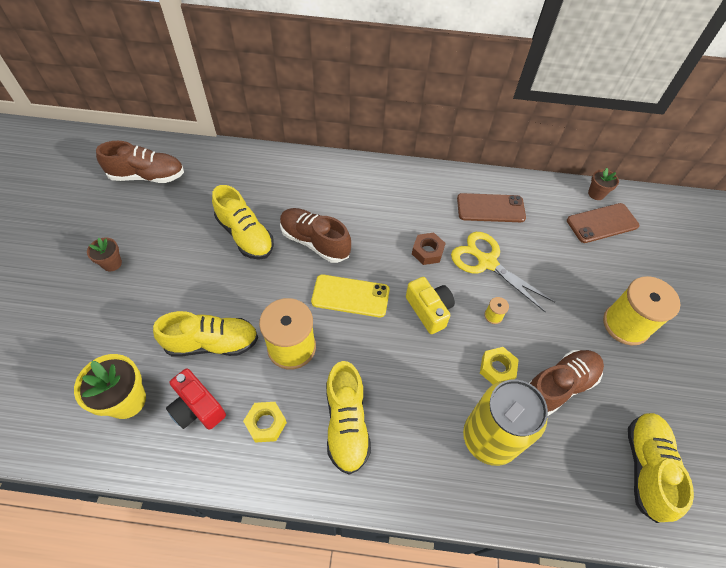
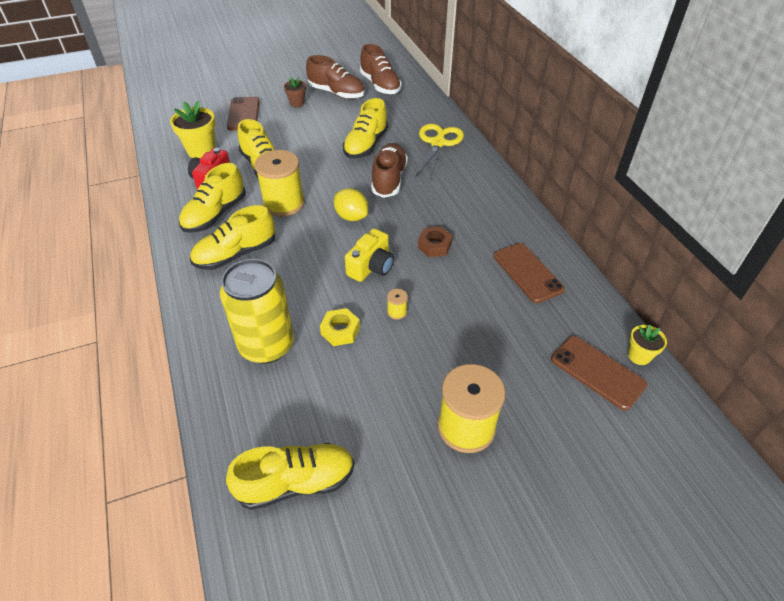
camera: 65 degrees right, 10 degrees down
(84, 326) = (243, 114): none -> brown phone
(266, 423) = (215, 215): yellow nut -> yellow shoe
(350, 296) = (351, 216): yellow phone -> yellow lemon
(487, 262) = (456, 289): yellow scissors -> yellow scissors (438, 143)
(558, 386) = (349, 383): brown shoe -> brown shoe (336, 93)
(596, 194) = (639, 356): brown flower pot -> yellow flower pot

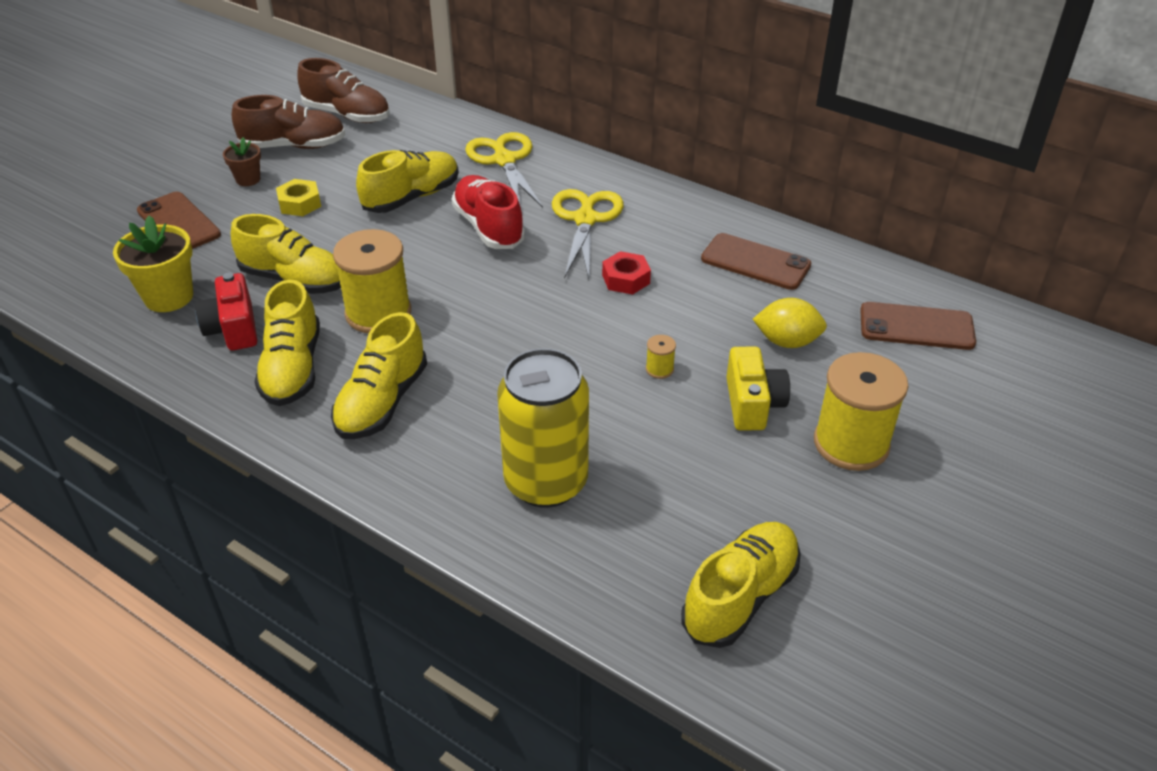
camera: 35 degrees left, 5 degrees down
(340, 331) = (617, 421): yellow nut -> yellow nut (300, 204)
(351, 216) = (488, 290): yellow lemon -> yellow lemon (787, 342)
(366, 145) = (411, 197): yellow shoe -> yellow shoe turned 120 degrees counterclockwise
(371, 267) = (576, 335): yellow camera -> yellow camera (752, 404)
(389, 179) = (488, 227): brown shoe -> red shoe
(434, 246) = (626, 279): brown nut -> red nut
(448, 198) = (585, 220): none -> yellow scissors
(639, 356) = (937, 293): yellow flower pot -> none

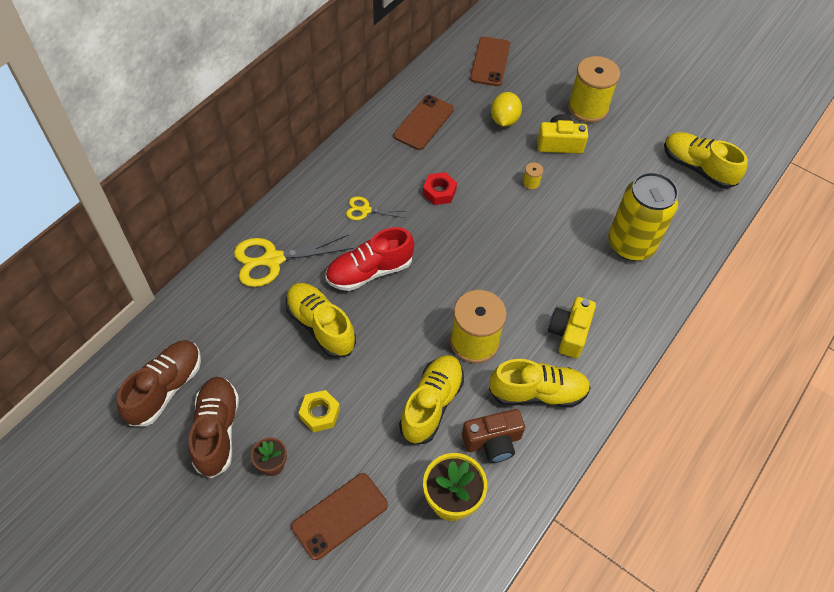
camera: 90 degrees left, 15 degrees up
(233, 328) = (492, 441): red camera -> brown camera
(382, 402) = (569, 333): yellow shoe -> yellow camera
(585, 220) = (365, 210): yellow scissors -> yellow scissors, size x0.53

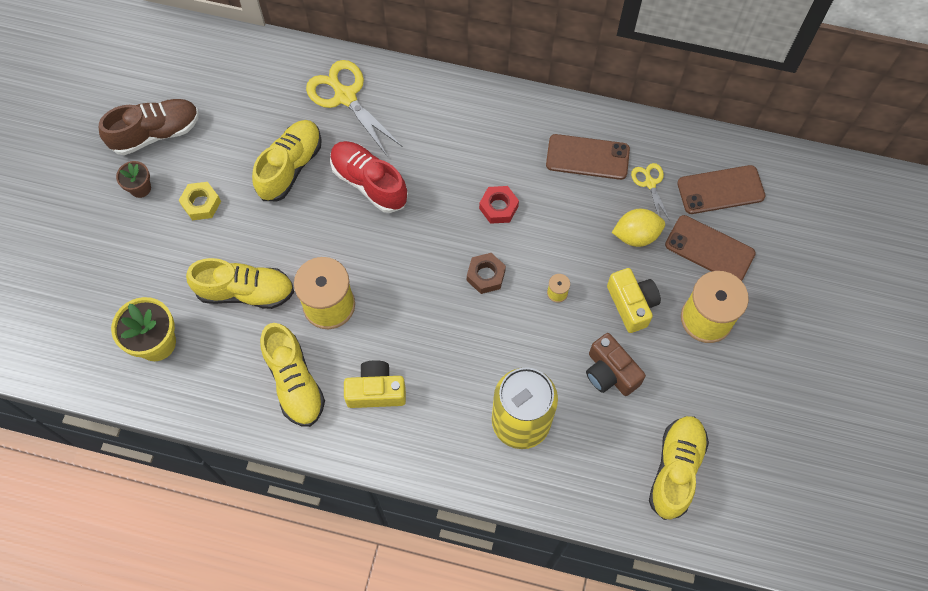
camera: 70 degrees right, 10 degrees up
(166, 388) = (180, 77): brown shoe -> none
(340, 516) = (113, 259): brown phone -> brown phone (709, 249)
(365, 210) = (441, 149): yellow scissors -> yellow scissors (650, 183)
(492, 441) = (227, 358): brown camera -> brown camera (610, 372)
(496, 222) = (485, 275): none -> brown nut

